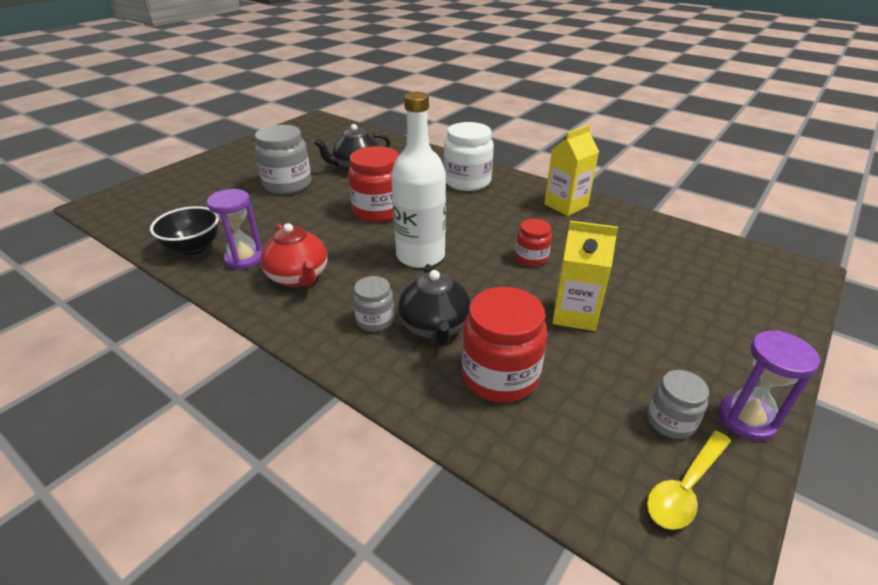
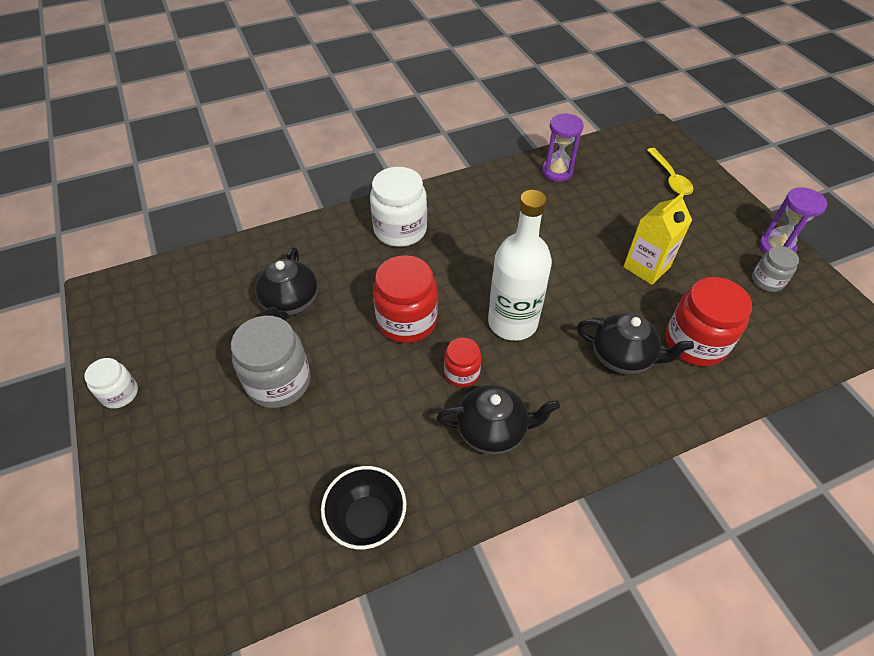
camera: 60 degrees left, 15 degrees up
(244, 259) = (426, 471): purple hourglass -> purple hourglass (557, 172)
(248, 147) = (120, 393): none -> white jar
(299, 277) = (493, 430): red teapot -> black teapot
(375, 320) = (593, 393): grey jar -> none
(531, 258) = (561, 252): red jar -> red jar (461, 373)
(565, 205) = (494, 190): yellow carton -> none
(685, 487) = (817, 305): yellow spoon -> yellow spoon (670, 177)

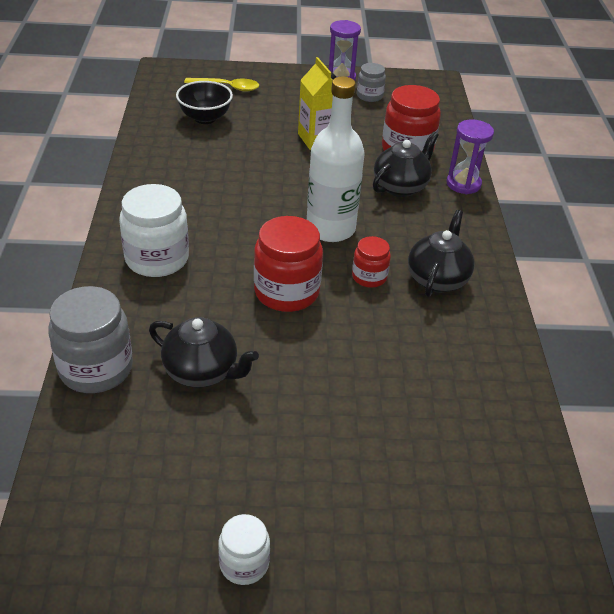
camera: 70 degrees left, 10 degrees down
(279, 382) = (309, 407): grey jar -> grey jar (96, 368)
(367, 519) = (493, 382): black bowl -> black bowl (205, 118)
(557, 172) = (164, 137): purple hourglass -> purple hourglass (463, 184)

